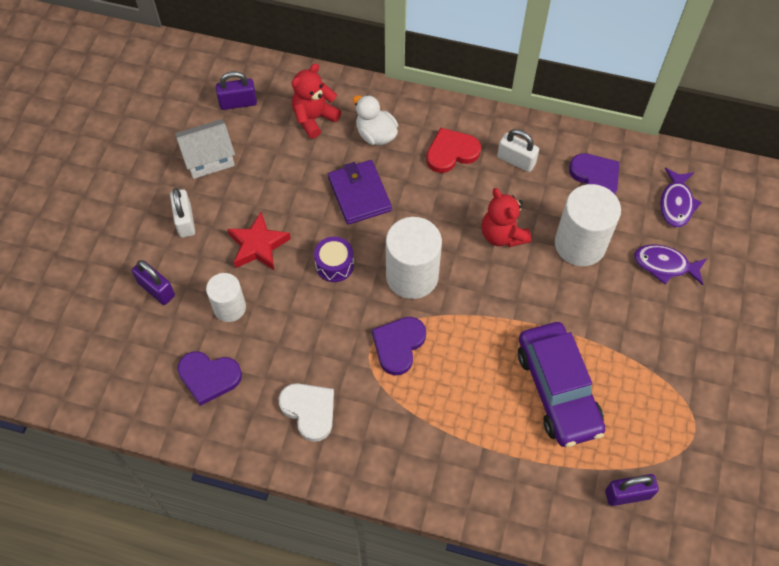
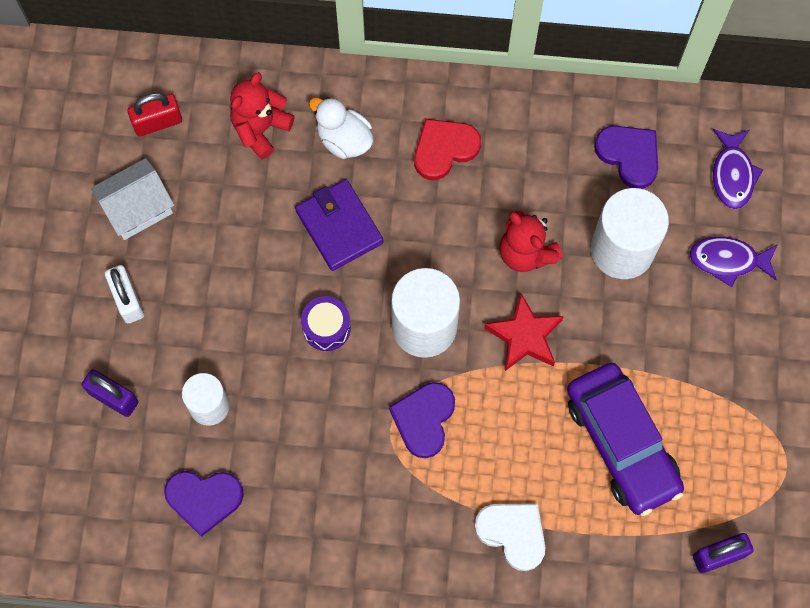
camera: 10 degrees left, 10 degrees up
(238, 102) = (157, 122): purple padlock -> red padlock
(258, 246) = (227, 318): red star -> red star (525, 336)
(309, 410) = (333, 520): white heart -> white heart (513, 533)
(516, 160) = (527, 147): white padlock -> none

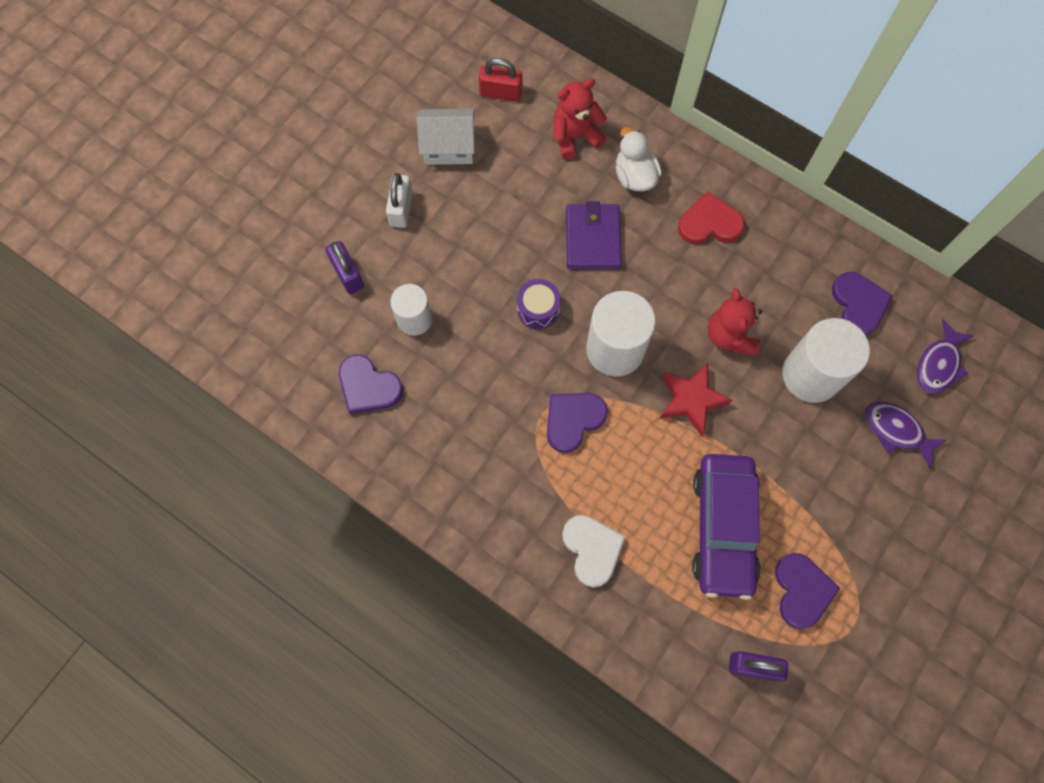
camera: 30 degrees right, 0 degrees up
(724, 460) = (801, 590): none -> purple heart

